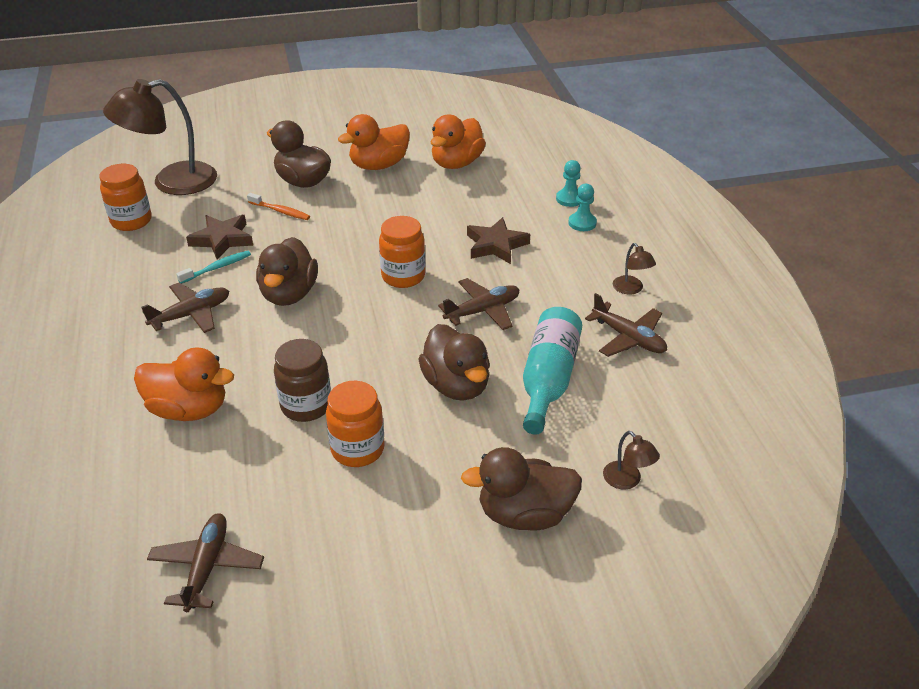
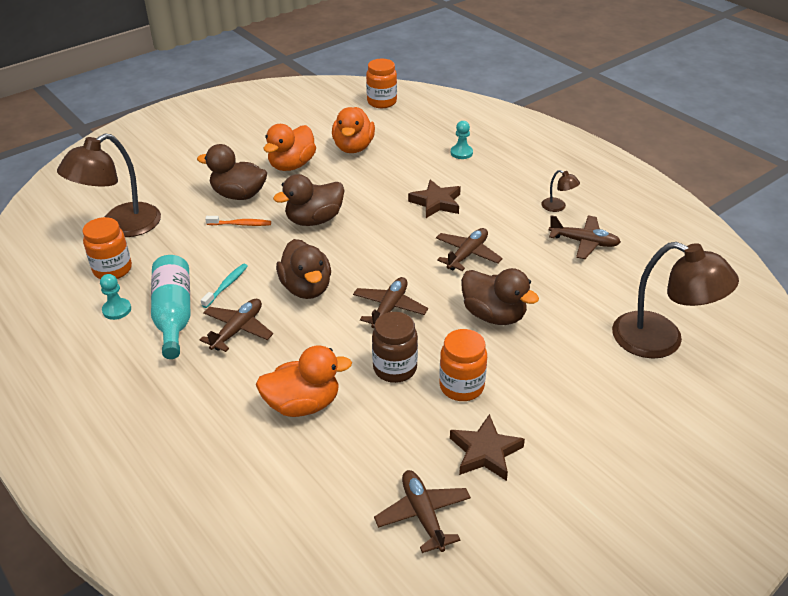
camera: 25 degrees left, 0 degrees up
(222, 239) = (210, 261): brown star -> brown star (485, 452)
(353, 341) = (389, 308): none -> brown plane
(403, 276) = (386, 247): orange jar -> orange jar (382, 102)
(524, 514) = (615, 388): brown duck -> brown duck (314, 220)
(548, 379) = (554, 289): turquoise bottle -> turquoise bottle (174, 315)
(582, 223) = (485, 168): turquoise pawn -> turquoise pawn (117, 310)
(627, 481) = (661, 340): brown lamp -> brown lamp, size x2.35

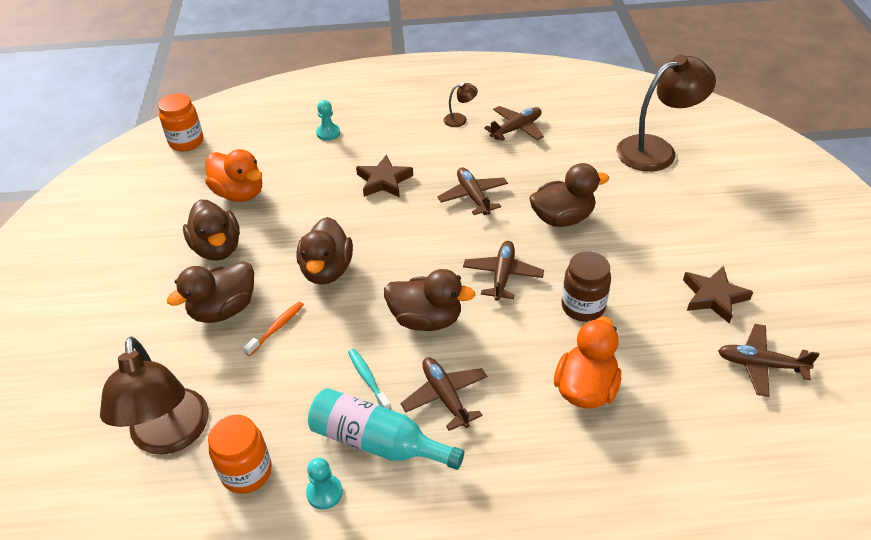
camera: 55 degrees left, 5 degrees up
(292, 165) = (217, 248): orange duck -> brown duck
(389, 308) = (503, 275): brown plane -> brown plane turned 45 degrees clockwise
(461, 386) = (633, 276): orange jar -> none

